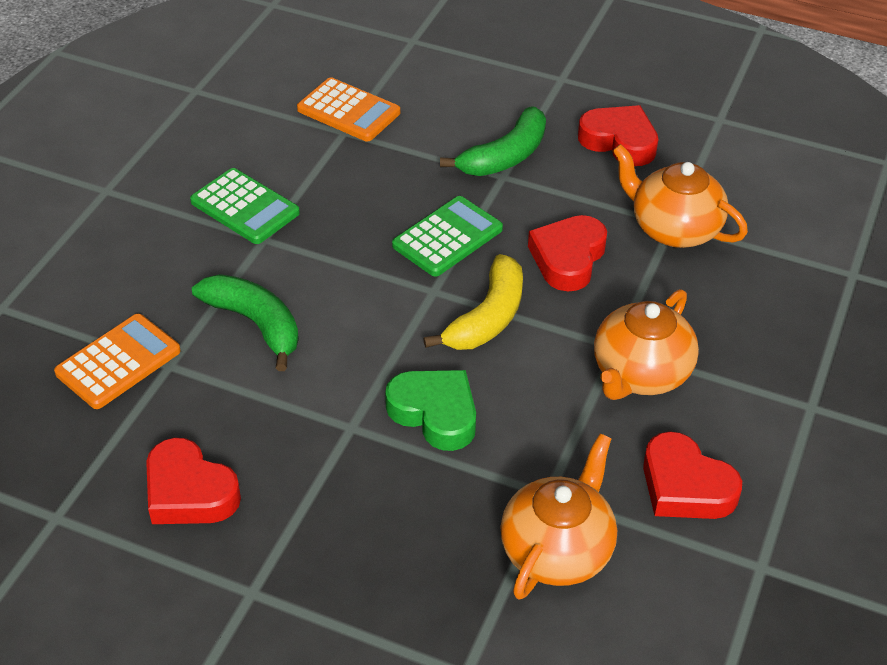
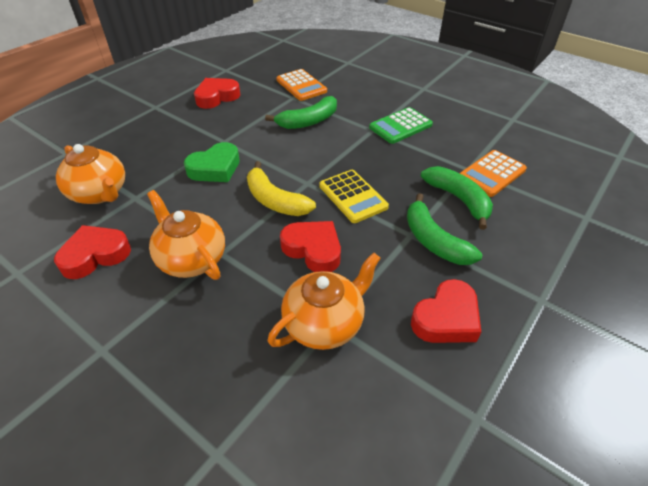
camera: 105 degrees right, 0 degrees up
(416, 139) = (458, 199): none -> green banana
(447, 237) = (353, 196): green calculator -> yellow calculator

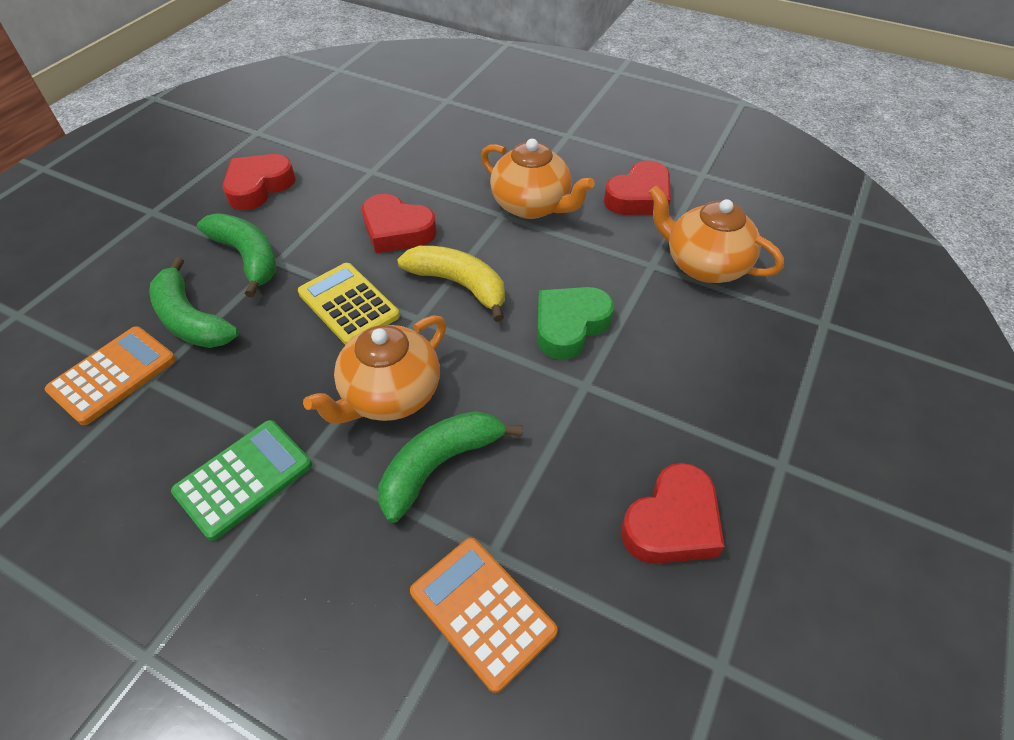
camera: 170 degrees right, 5 degrees up
(325, 323) = (377, 171): orange teapot -> orange teapot (389, 395)

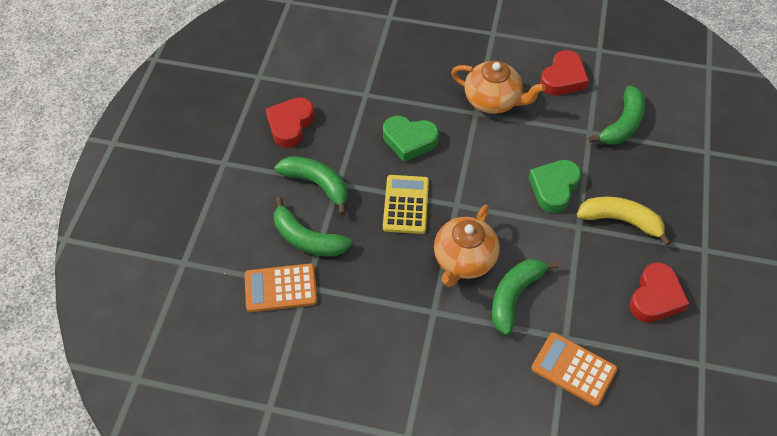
camera: 15 degrees left, 5 degrees up
(113, 375) = (281, 288): orange calculator -> orange calculator turned 120 degrees counterclockwise
(243, 478) = (404, 332): green calculator -> none
(348, 304) = (406, 205): yellow calculator -> yellow calculator turned 60 degrees clockwise
(397, 230) = (409, 141): red heart -> green heart
(459, 284) = (471, 174): yellow banana -> yellow banana (621, 220)
(704, 264) = (622, 124): orange teapot -> green banana

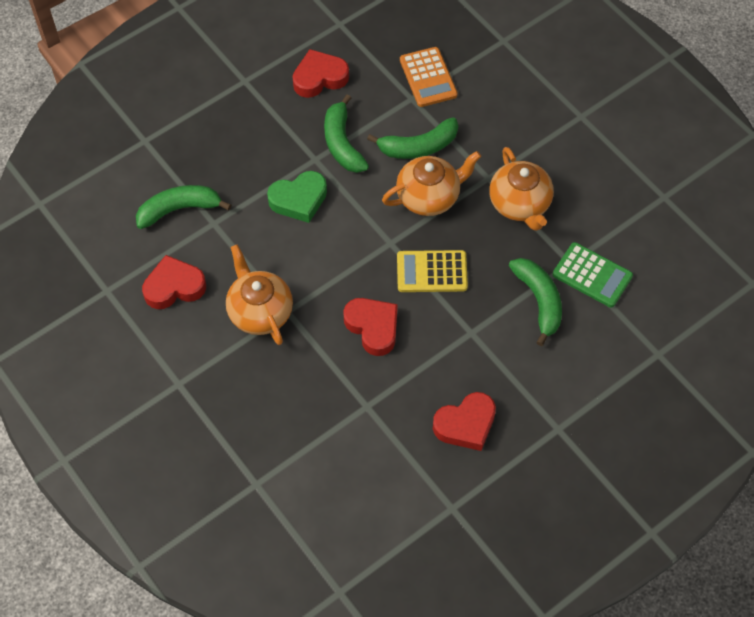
camera: 140 degrees left, 5 degrees up
(281, 288) = (592, 275): orange calculator -> green calculator
(317, 184) = (490, 345): green banana -> green banana (342, 143)
(387, 307) = (520, 204): none -> orange teapot
(406, 205) = (432, 272): yellow calculator -> yellow calculator turned 45 degrees clockwise
(409, 141) = (373, 327): green heart -> red heart
(621, 220) = (278, 141): yellow banana -> none

